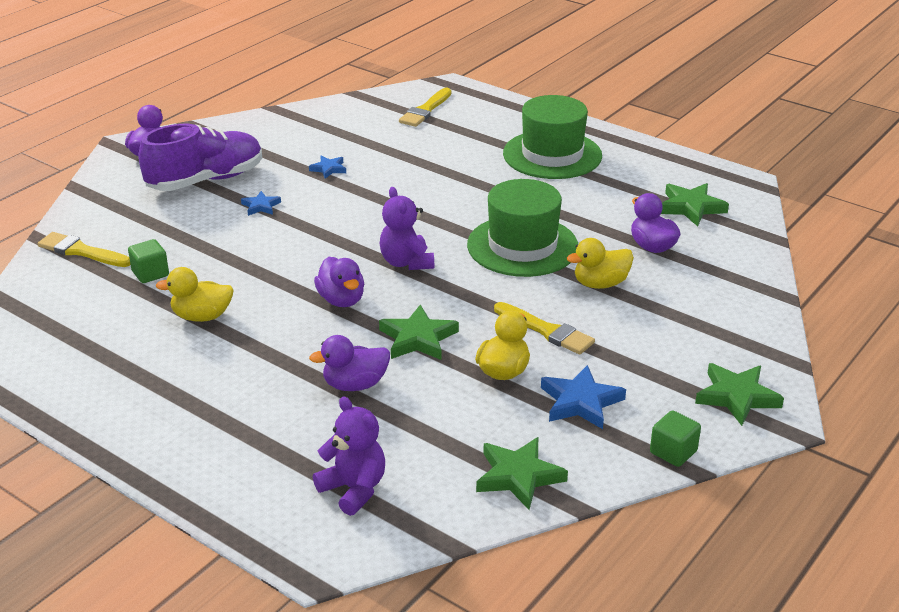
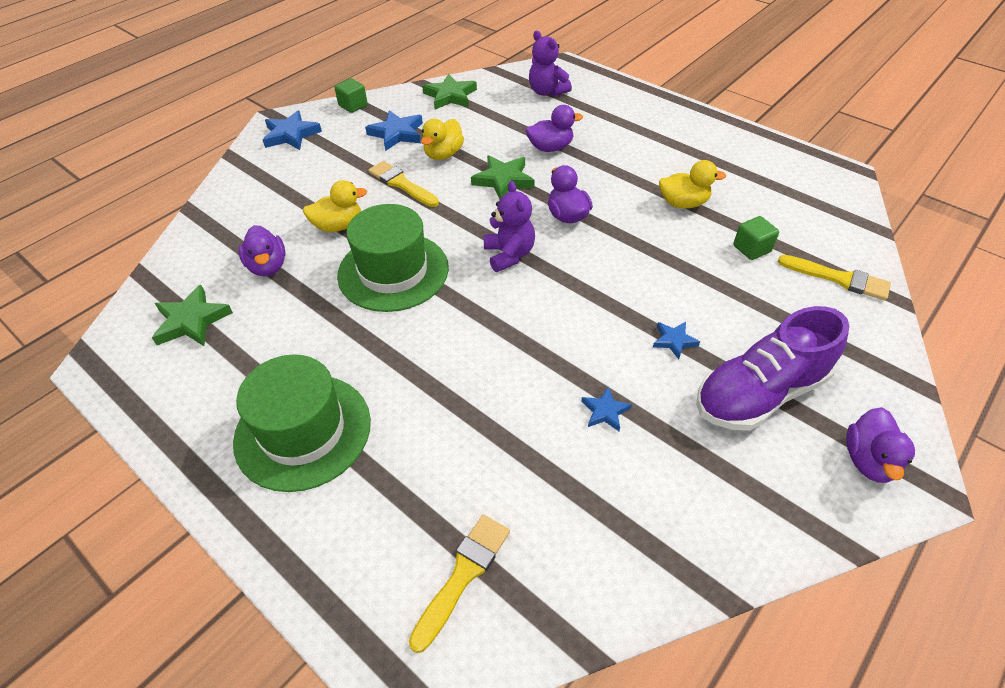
camera: 175 degrees left, 15 degrees up
(737, 397) = (291, 135): green star -> blue star

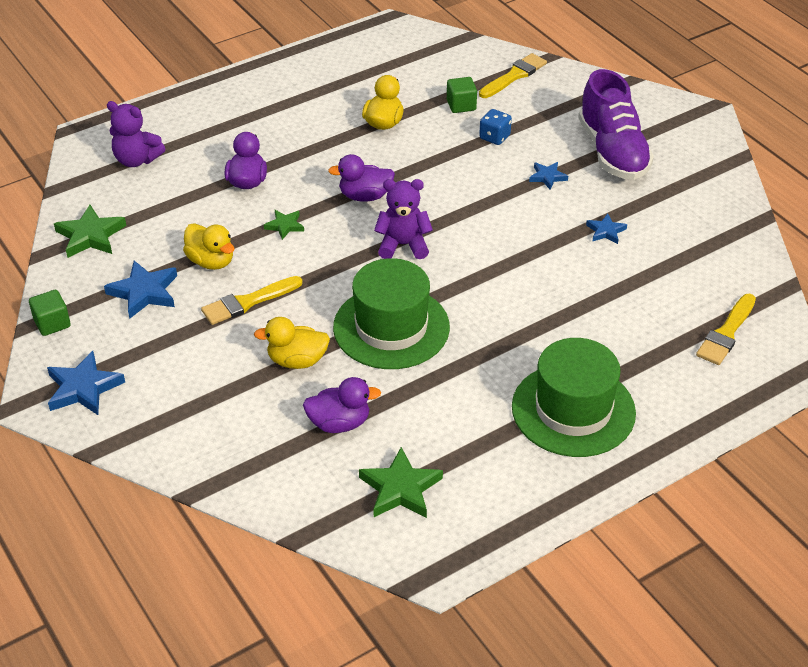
camera: 75 degrees left, 5 degrees down
(338, 226) = (297, 361): yellow duck -> yellow duck turned 90 degrees counterclockwise
(463, 575) = (726, 333): yellow brush -> yellow brush turned 105 degrees counterclockwise
(503, 180) = (285, 226): green star -> green star, size x0.58
(547, 92) = (136, 160): purple teddy bear -> purple teddy bear turned 45 degrees clockwise
(715, 284) = (494, 137): none -> blue dice
(869, 460) = (681, 125): purple duck -> none

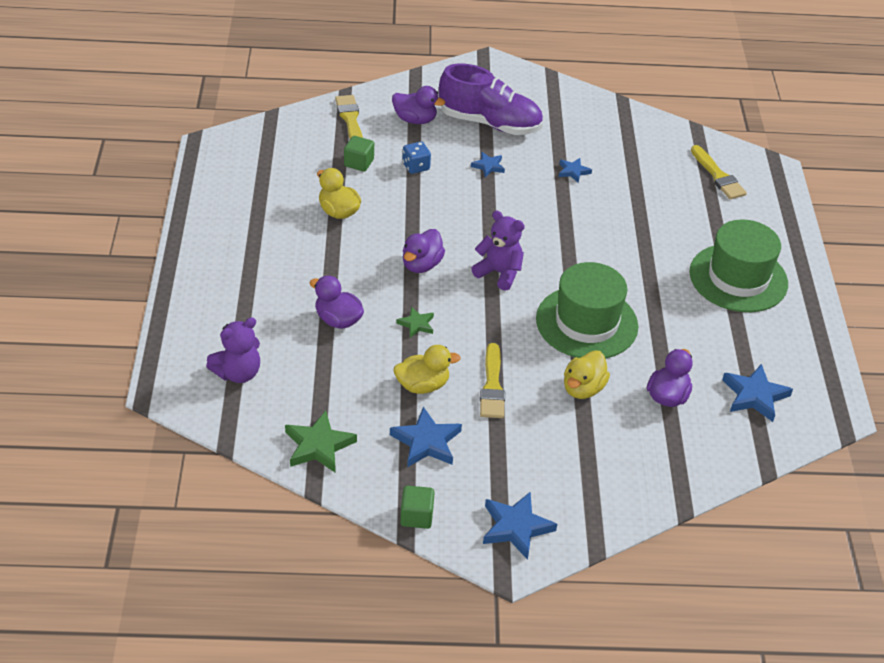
camera: 60 degrees left, 0 degrees up
(400, 489) = (755, 396): green star -> blue star
(403, 245) = (499, 273): purple teddy bear -> purple teddy bear turned 90 degrees clockwise
(560, 109) = (415, 120): none -> purple duck

